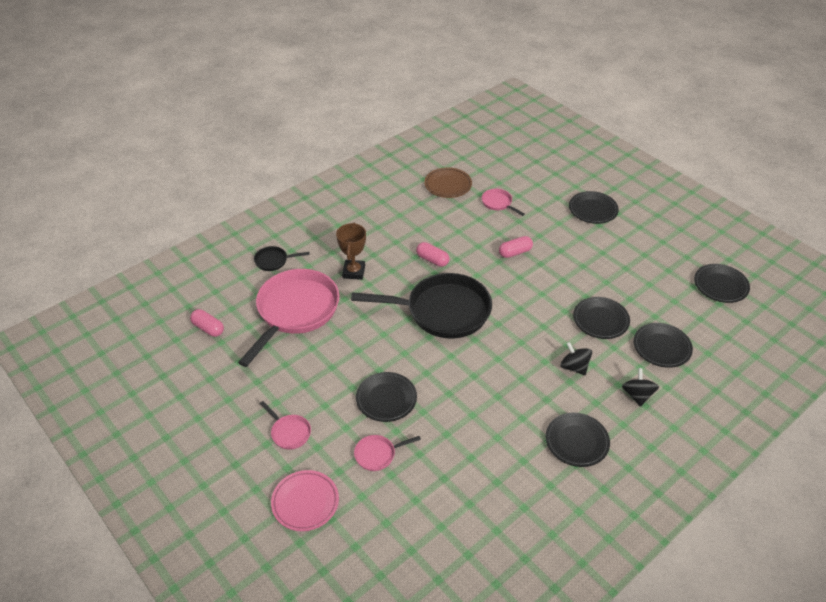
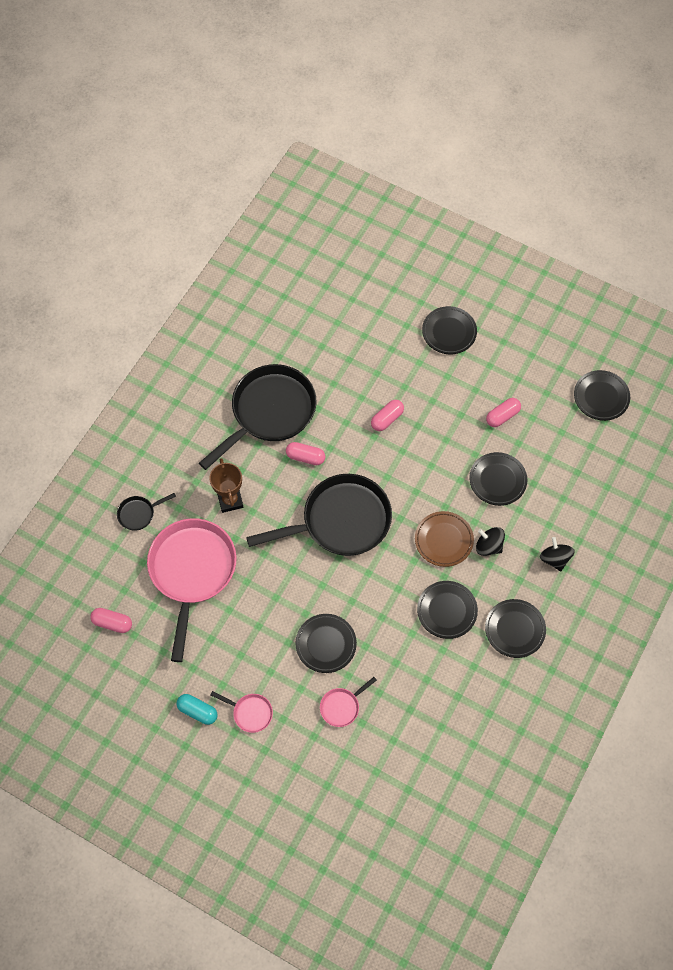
camera: 20 degrees left, 20 degrees up
(242, 416) = (197, 711): none -> turquoise capsule
(305, 502) = (297, 778): pink plate -> none
(416, 224) = (269, 412): none -> black pan
(448, 185) = (283, 344): brown plate -> brown plate (443, 540)
(498, 203) = (346, 354): pink pan -> none
(621, 276) = (502, 416): none -> pink capsule
(661, 347) = (563, 494): black plate -> black plate (447, 611)

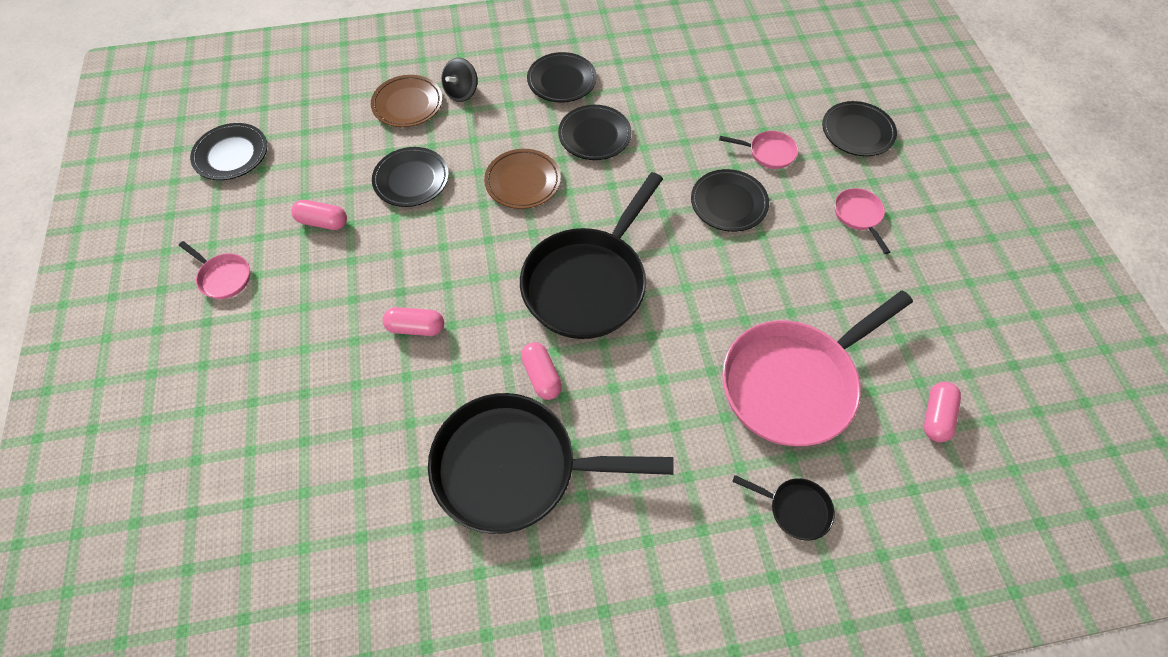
camera: 130 degrees left, 5 degrees down
(112, 623) = (936, 416): pink capsule -> pink capsule turned 45 degrees clockwise
(197, 711) = (910, 259): turquoise capsule -> none
(230, 500) = (673, 414): brown trophy -> none
(340, 521) = (588, 283): black pan -> black pan turned 90 degrees counterclockwise
(449, 332) = (232, 346): black plate -> black plate (857, 132)
(488, 546) = (495, 145): black spinning top -> none
(501, 349) = (223, 277): none -> pink pan
(569, 519) = (407, 104): none -> brown plate

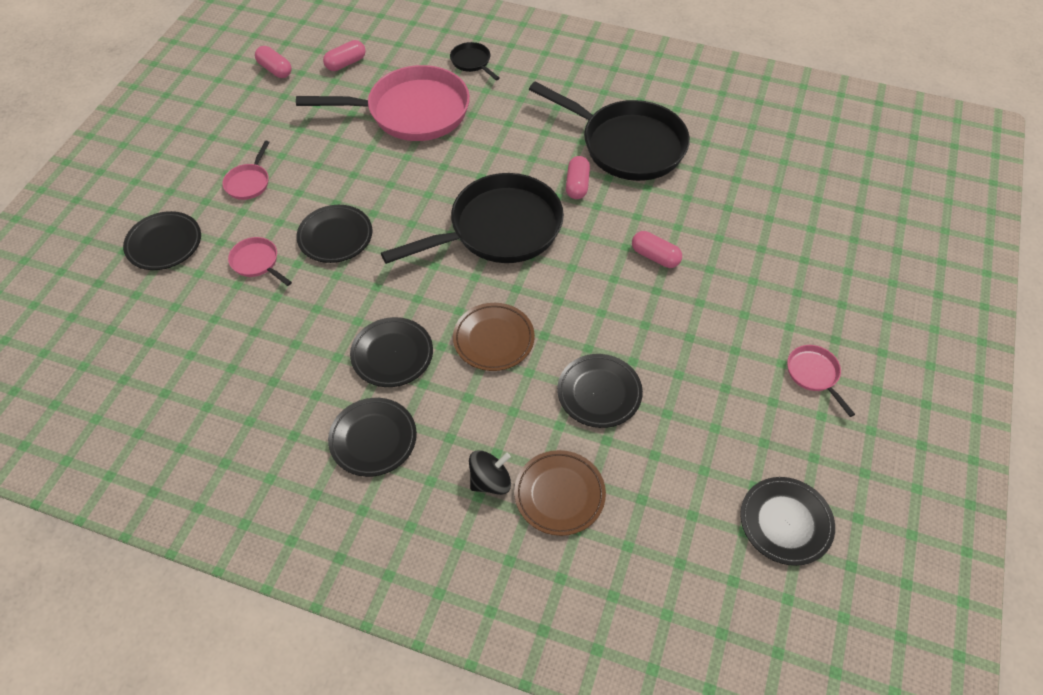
camera: 150 degrees left, 5 degrees down
(323, 222) = (704, 388): pink capsule -> pink capsule (275, 70)

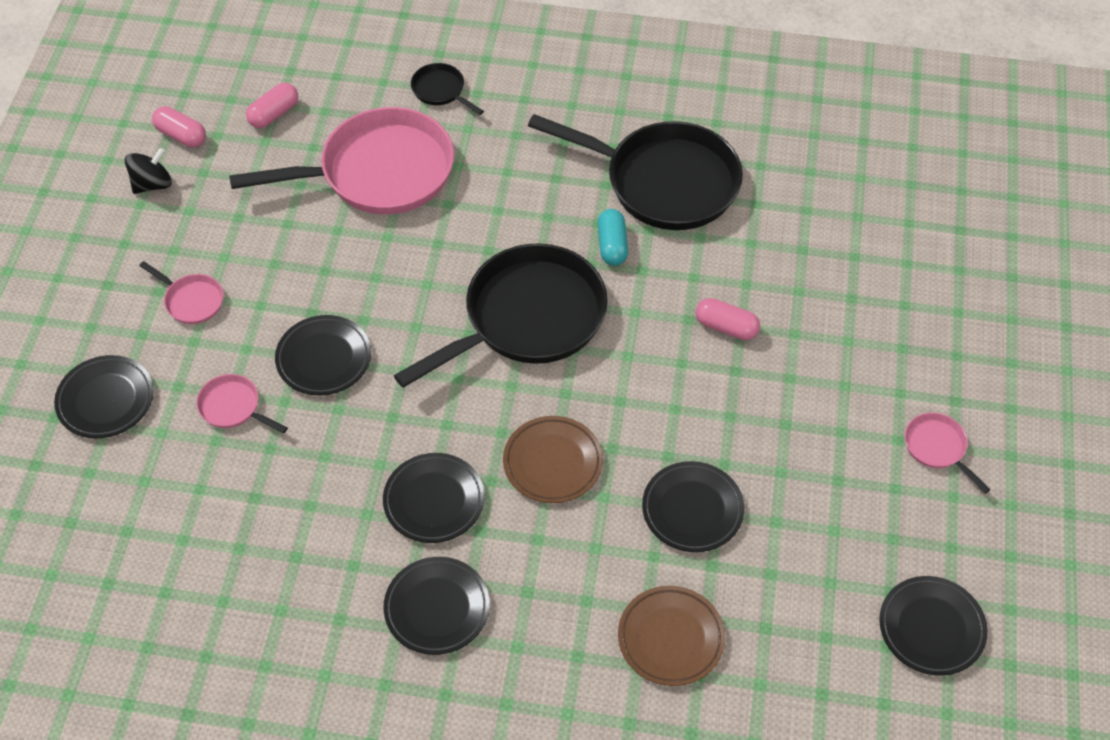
camera: 10 degrees left, 0 degrees up
(249, 182) = (191, 301): pink pan -> pink pan turned 60 degrees counterclockwise
(490, 481) = (587, 635): black spinning top -> black spinning top (152, 184)
(577, 185) = (612, 245): pink capsule -> turquoise capsule

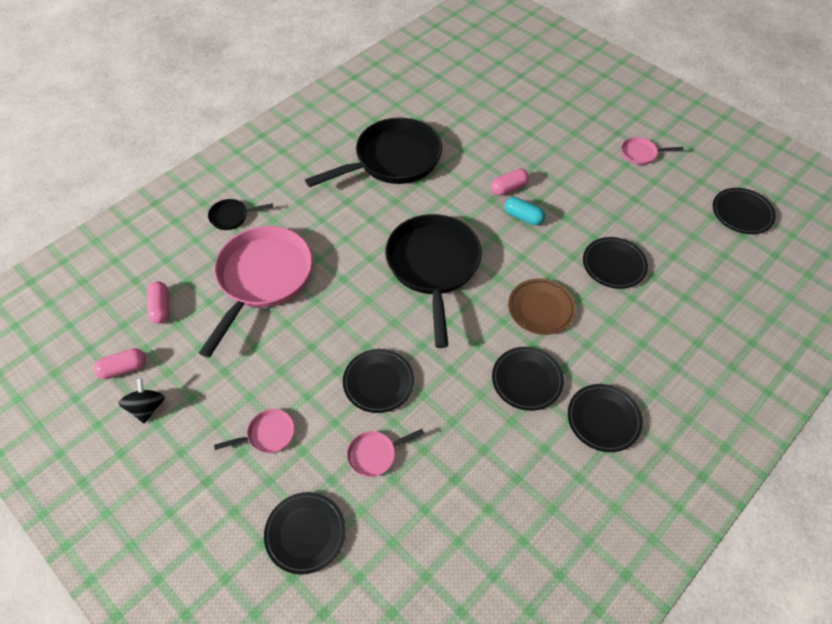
camera: 55 degrees left, 0 degrees up
(612, 245) = (415, 203): turquoise capsule -> turquoise capsule (523, 217)
(671, 638) = (688, 319): brown plate -> none

